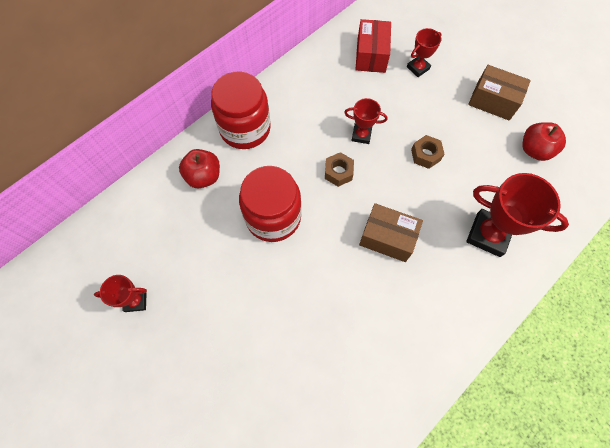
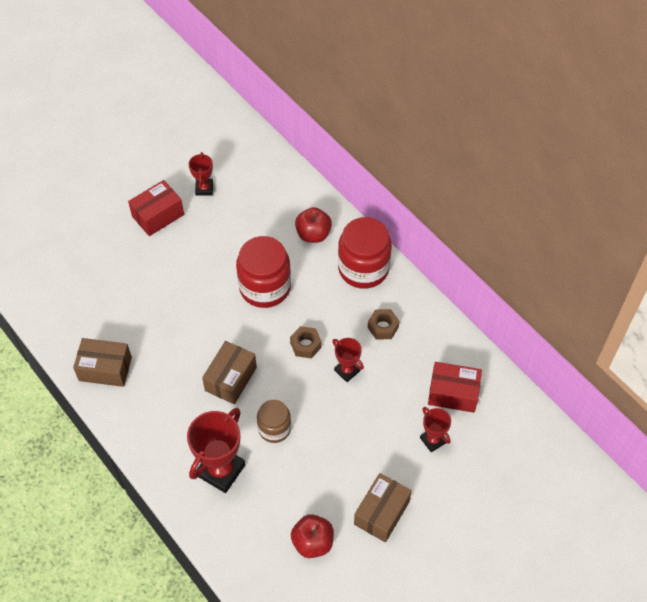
camera: 95 degrees right, 10 degrees down
(175, 352) = (158, 215): none -> red box
(361, 135) = (347, 370): red trophy -> red trophy turned 60 degrees counterclockwise
(397, 378) = (105, 369): none -> brown box
(425, 155) = (317, 428): brown nut -> brown nut (383, 327)
(433, 191) = (274, 428): none -> brown jar

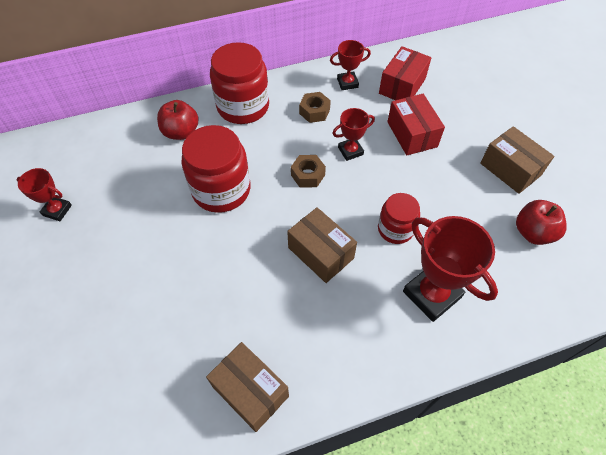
camera: 70 degrees left, 0 degrees up
(105, 369) = (250, 391): brown box -> brown box turned 75 degrees counterclockwise
(158, 215) = (61, 268): red box -> red box (412, 134)
(274, 428) = (395, 229): brown jar -> red jar
(433, 440) = (444, 112): red trophy -> red trophy (347, 83)

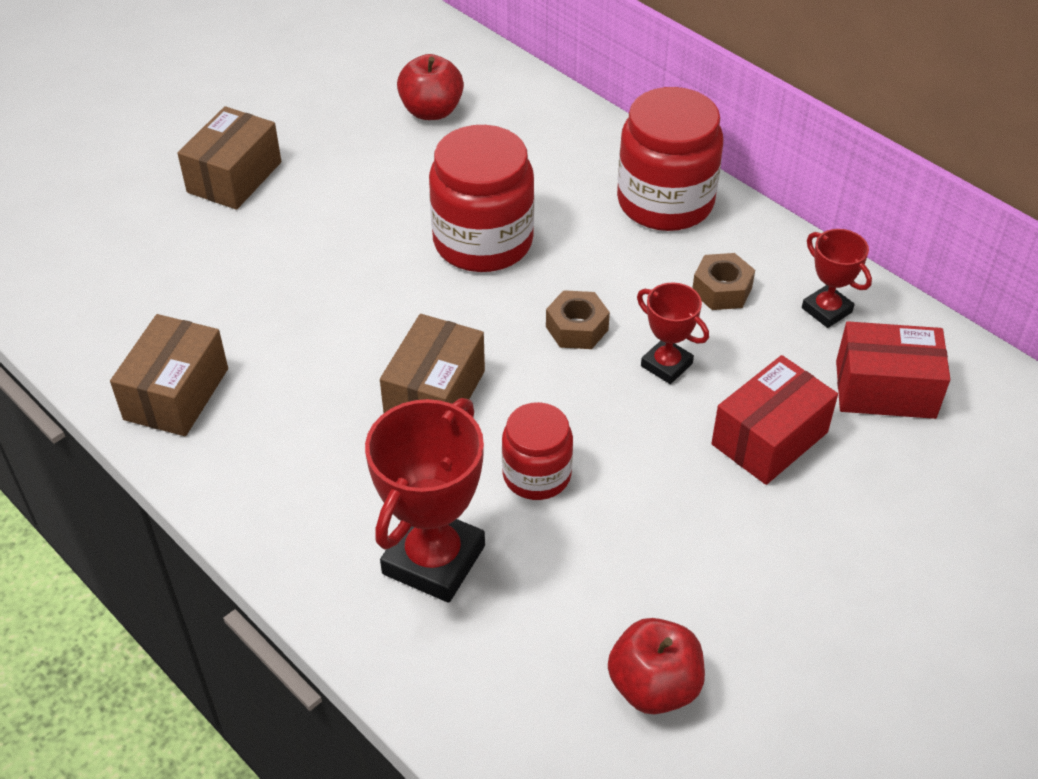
camera: 65 degrees right, 10 degrees down
(57, 210) = (350, 103): red trophy -> none
(181, 132) = (561, 157): red apple -> red apple (431, 111)
(510, 169) = (791, 616): brown box -> brown box (234, 177)

